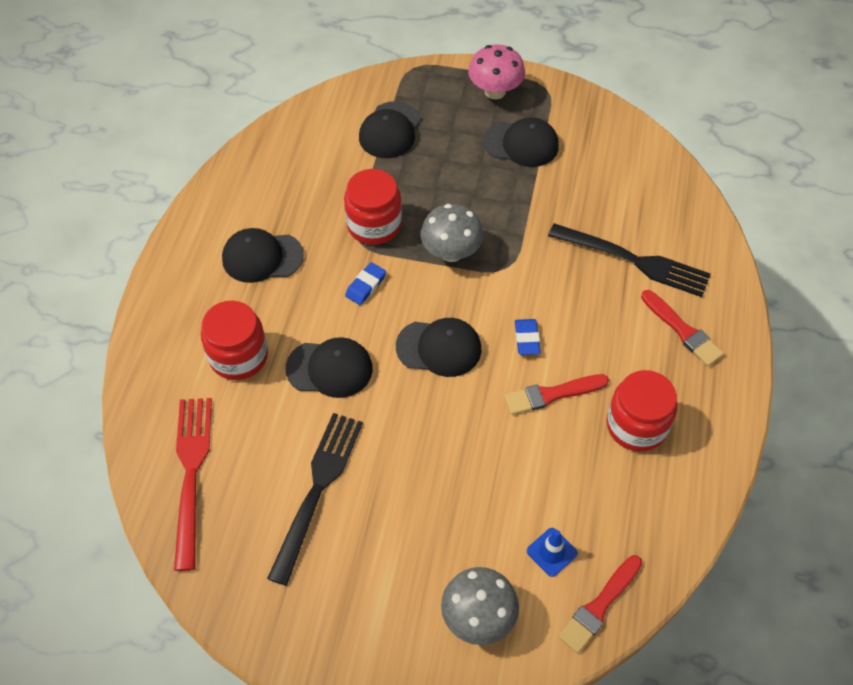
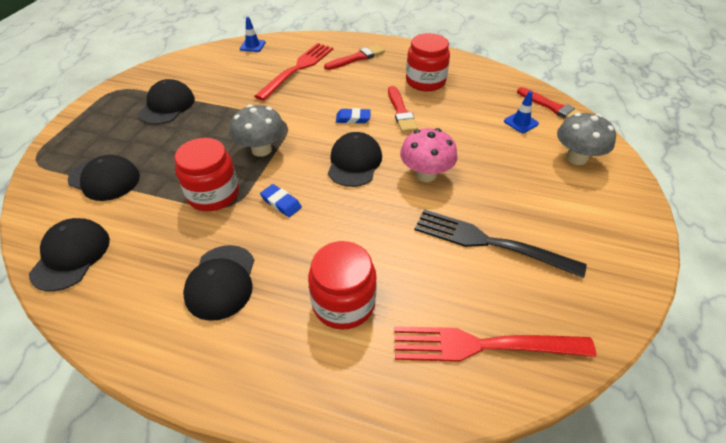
camera: 85 degrees left, 10 degrees down
(329, 368) = (366, 231): black cap -> black cap (71, 256)
(495, 91) = (101, 114): pink mushroom -> pink mushroom (425, 174)
(634, 260) = (297, 69): black fork -> red fork
(684, 197) = (252, 46): none -> blue traffic cone

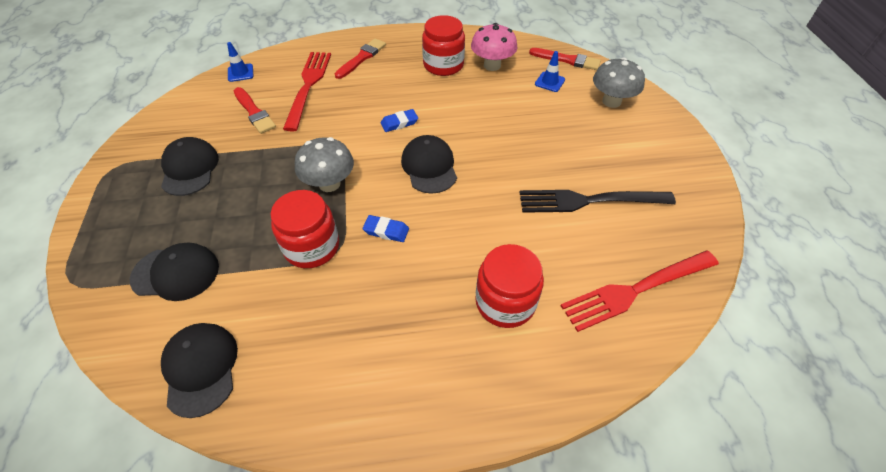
camera: 25 degrees left, 5 degrees up
(221, 282) = (381, 329): black cap -> none
(401, 112) = (440, 102): red brush -> red brush (254, 112)
(425, 174) = (500, 157): pink mushroom -> pink mushroom (492, 65)

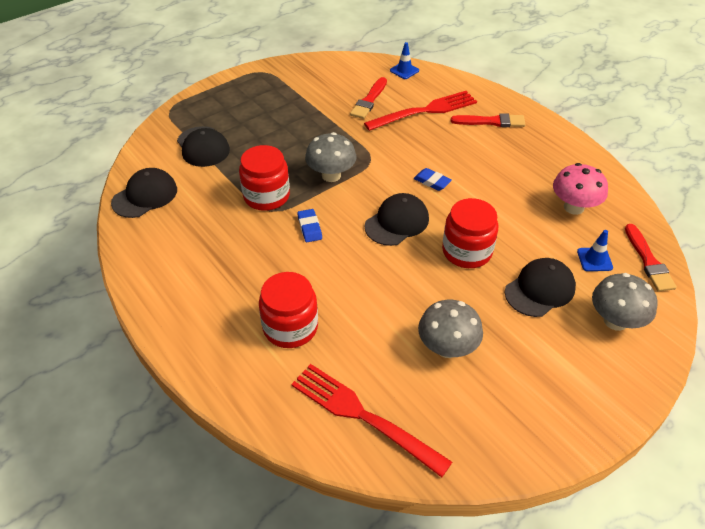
camera: 60 degrees right, 5 degrees down
(190, 169) = (289, 103): black cap -> black cap (540, 289)
(443, 65) = (537, 174): red jar -> red jar (467, 251)
(589, 201) = (447, 348): black fork -> grey mushroom

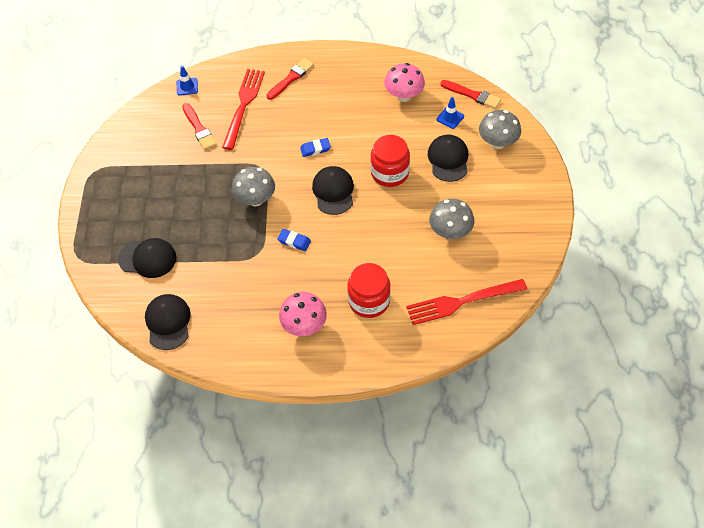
camera: 50 degrees left, 10 degrees up
(216, 292) = (304, 325): none -> pink mushroom
(266, 196) = (240, 248): red jar -> none

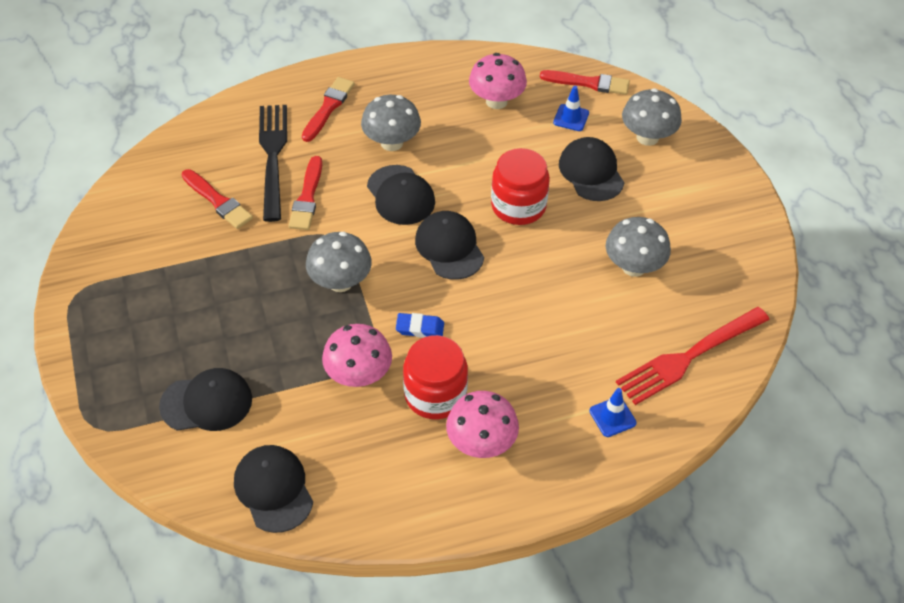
camera: 20 degrees left, 5 degrees down
(187, 87) = (178, 147): blue traffic cone -> blue traffic cone (612, 417)
(243, 105) = (273, 157): red fork -> black fork
(245, 263) = (359, 375): none -> pink mushroom
(255, 138) = (307, 197): none -> red brush
(315, 149) = (400, 195): blue eraser -> black cap
(323, 111) = (391, 143): none -> grey mushroom
(369, 301) = (560, 386): red jar -> red jar (435, 394)

